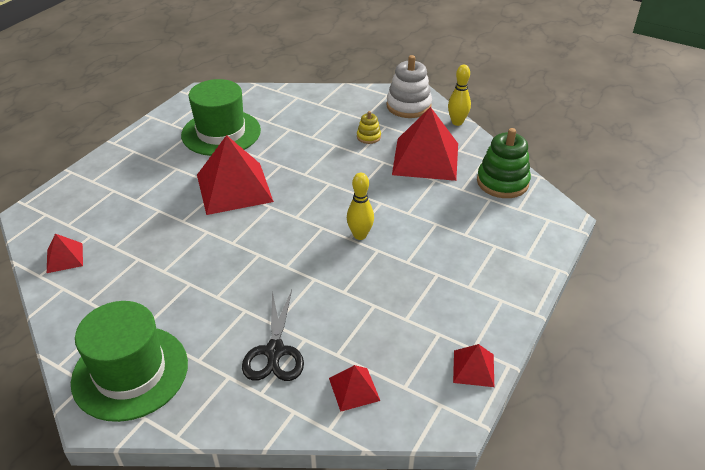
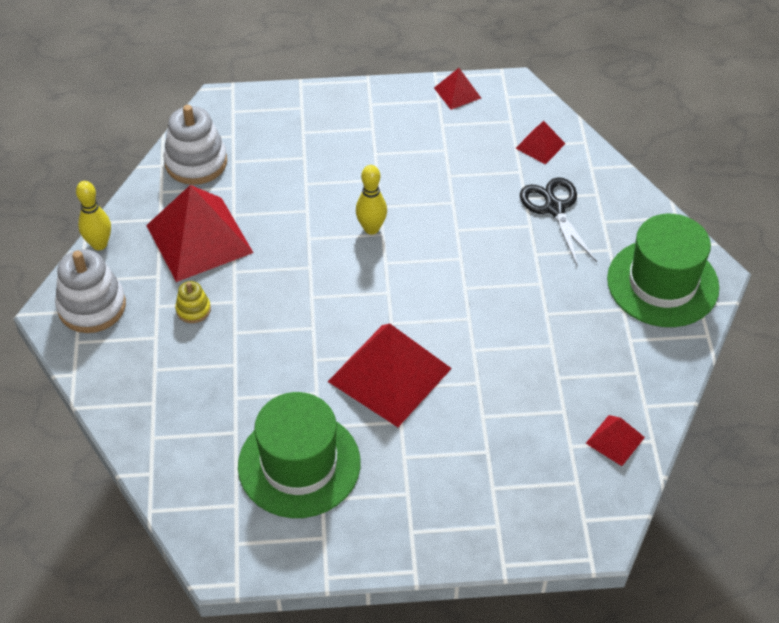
camera: 125 degrees left, 10 degrees up
(275, 351) = (554, 208): black scissors -> black scissors turned 75 degrees counterclockwise
(502, 182) = (196, 162): green stacking toy -> white stacking toy

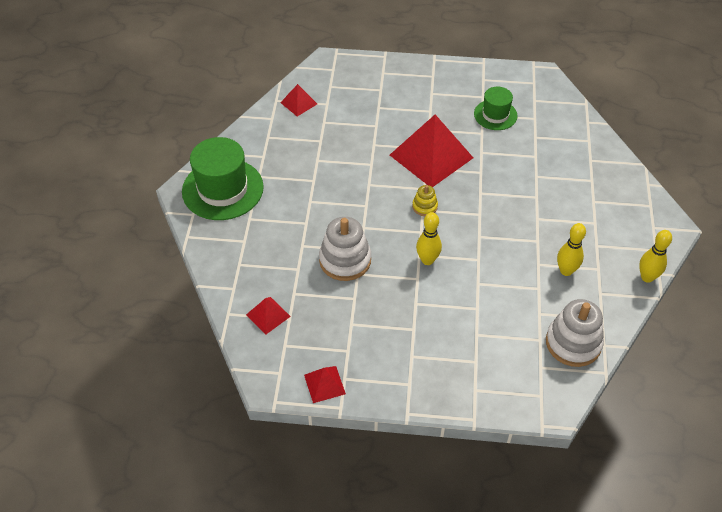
camera: 170 degrees left, 0 degrees up
(92, 306) = (644, 229): white stacking toy -> white stacking toy (345, 260)
(193, 309) = (567, 216): yellow stacking toy -> yellow stacking toy (424, 206)
(199, 239) = (566, 271): red pyramid -> yellow bowling pin
(299, 464) = (495, 115): green hat -> green hat, size x0.57
(554, 208) = (278, 256): black scissors -> none

